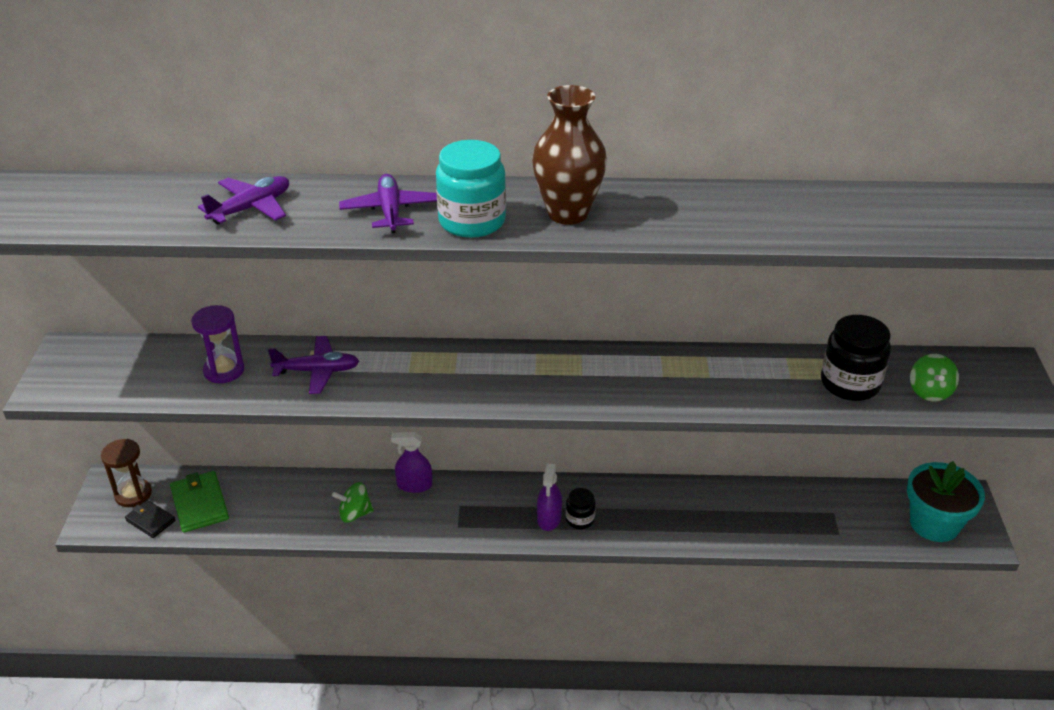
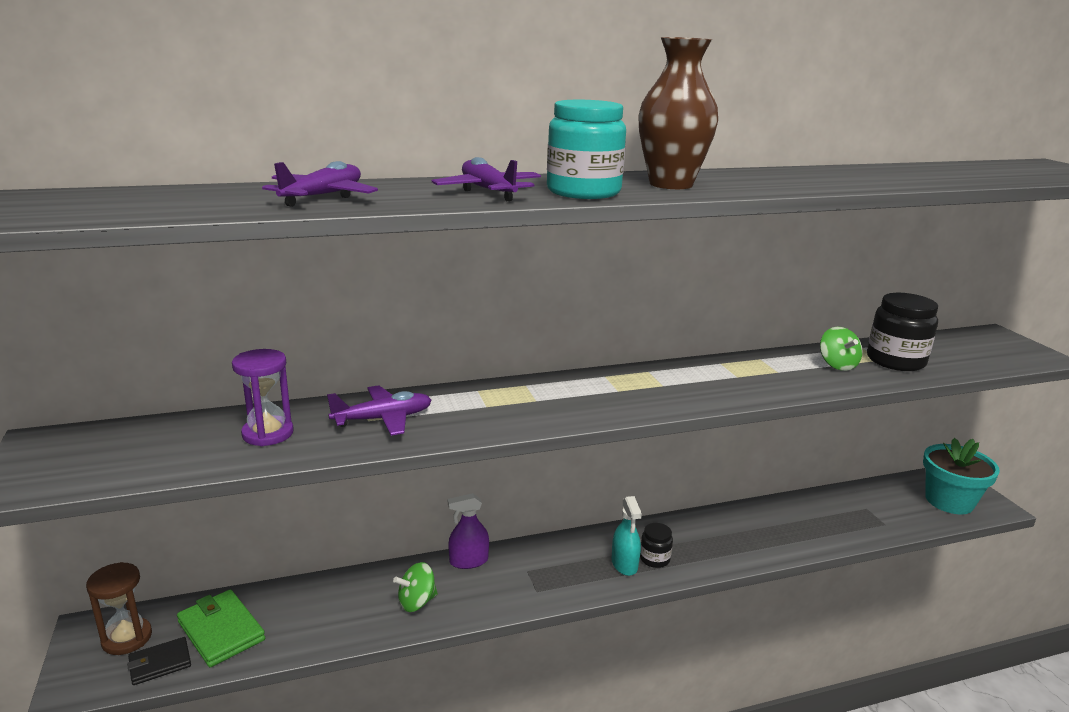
camera: 20 degrees left, 15 degrees down
(150, 520) = (160, 663): black wallet -> black wallet turned 45 degrees counterclockwise
(549, 518) = (624, 564): purple spray bottle -> turquoise spray bottle
(929, 391) = (961, 358): green spinning top -> green spinning top (837, 365)

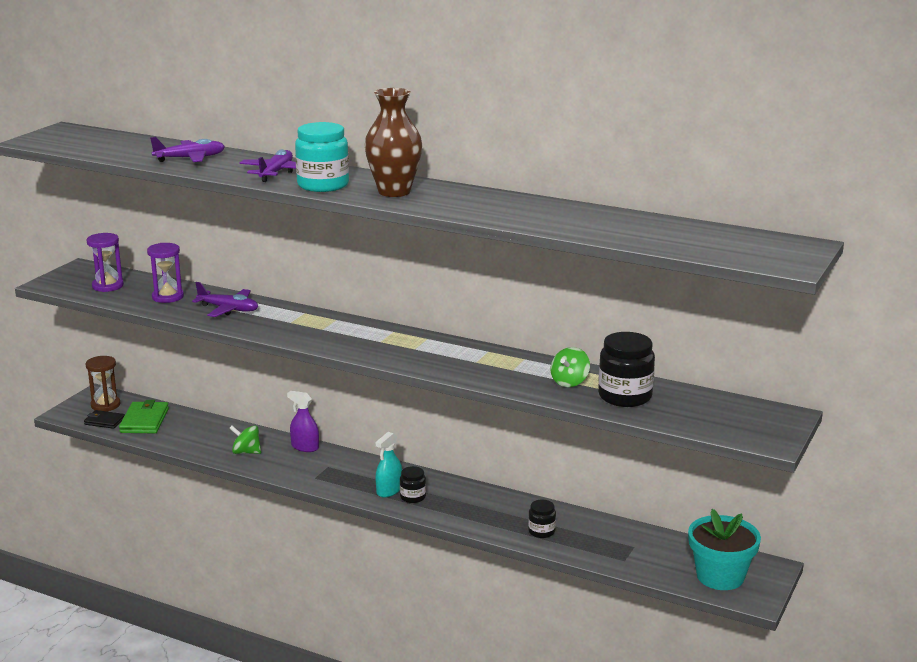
camera: 45 degrees right, 0 degrees up
(141, 452) = (108, 286): none -> purple hourglass
(797, 532) = (541, 531): none -> black jar

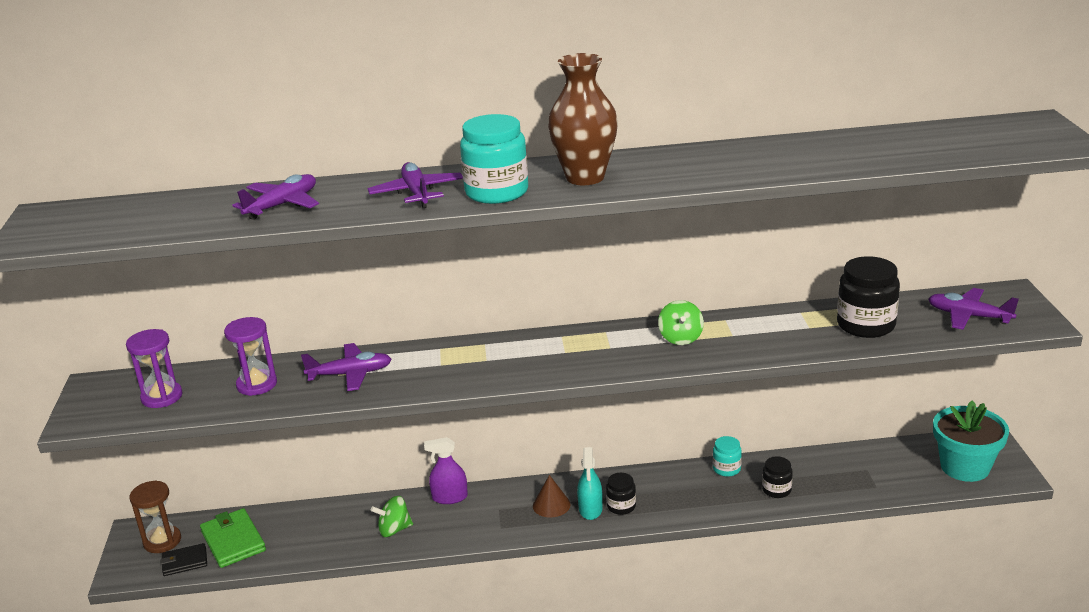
camera: 30 degrees left, 5 degrees up
(366, 477) = (551, 505): none -> brown cone
(522, 504) = (726, 469): none -> turquoise jar
(569, 382) = (799, 328): green spinning top -> green spinning top (680, 338)
(720, 418) = (969, 316): none -> purple plane

